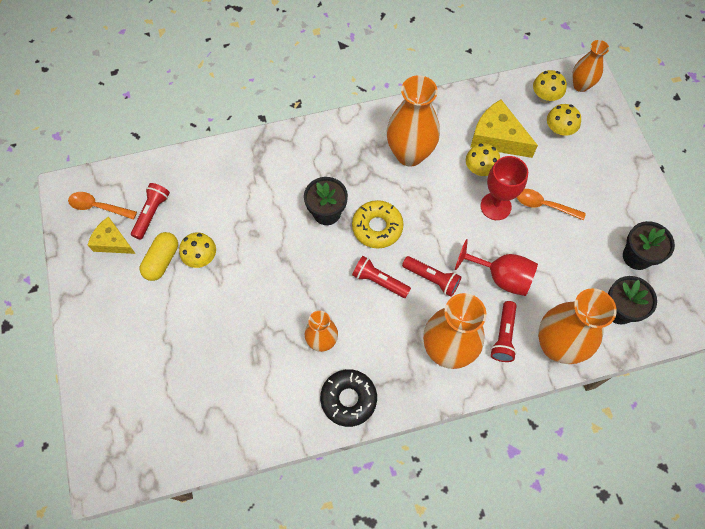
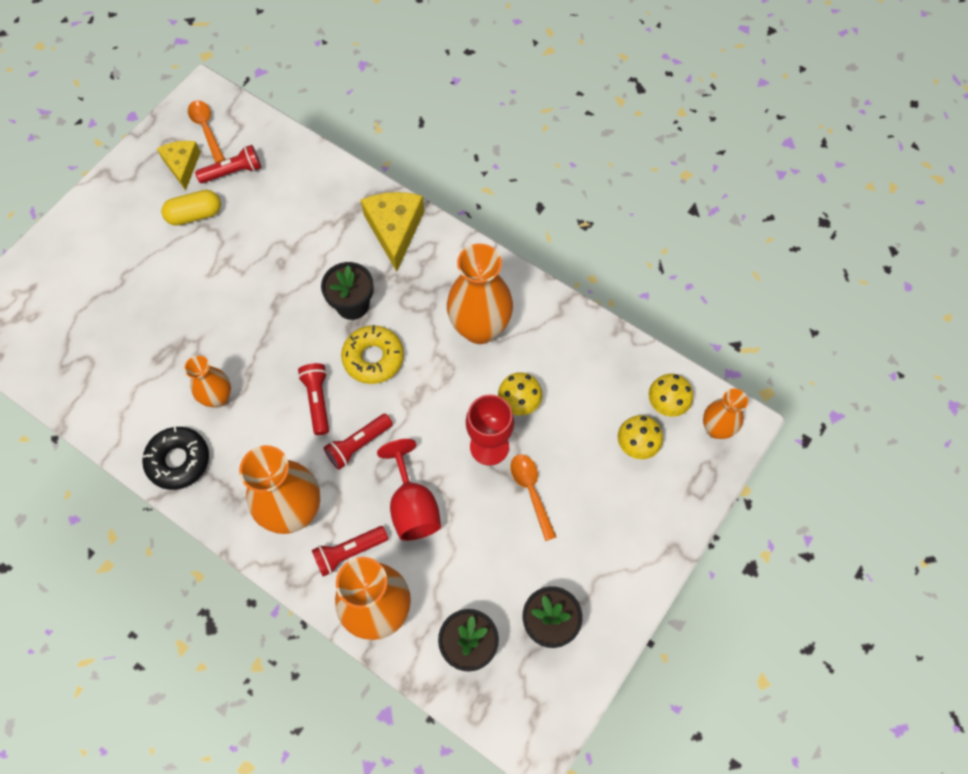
camera: 50 degrees right, 0 degrees up
(201, 258) = (222, 241): yellow mushroom -> none
(432, 279) = (358, 445): red flashlight -> red flashlight turned 60 degrees clockwise
(497, 137) = (573, 393): yellow cheese -> yellow cheese (395, 230)

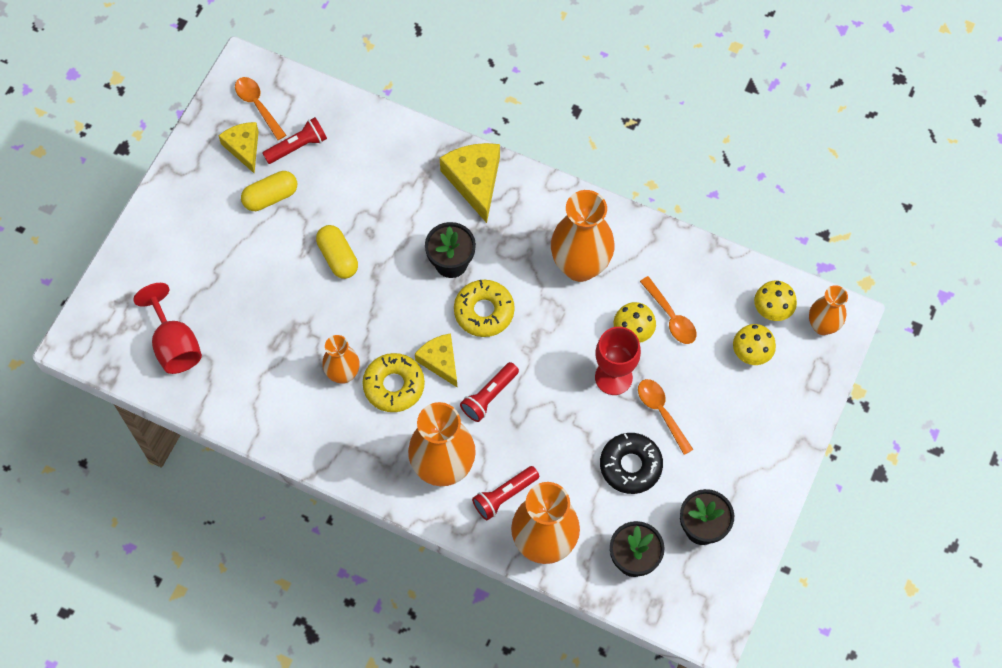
camera: 10 degrees left, 0 degrees up
(178, 461) = (321, 439): black donut -> black donut (630, 466)
(244, 282) = (338, 257): none -> yellow capsule
(265, 418) = (394, 385): none -> yellow donut
(317, 401) = (440, 361): red flashlight -> yellow cheese
(413, 506) = (554, 444): red goblet -> red goblet (175, 344)
(561, 394) = (671, 317): none -> orange spoon

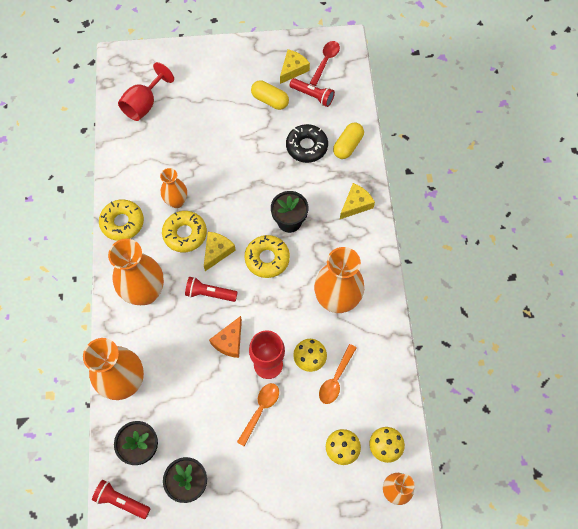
camera: 60 degrees right, 0 degrees up
(257, 105) = (325, 61): orange spoon -> red spoon
(332, 450) = (122, 223): none -> yellow donut
(338, 257) = (253, 157): yellow capsule -> yellow capsule (348, 146)
(475, 181) = (356, 204): yellow cheese -> yellow cheese, size x0.65
(504, 496) = (145, 340): red flashlight -> red flashlight (121, 501)
(562, 404) = (229, 341): none -> orange cheese
(630, 466) = (209, 410): black donut -> black donut (306, 147)

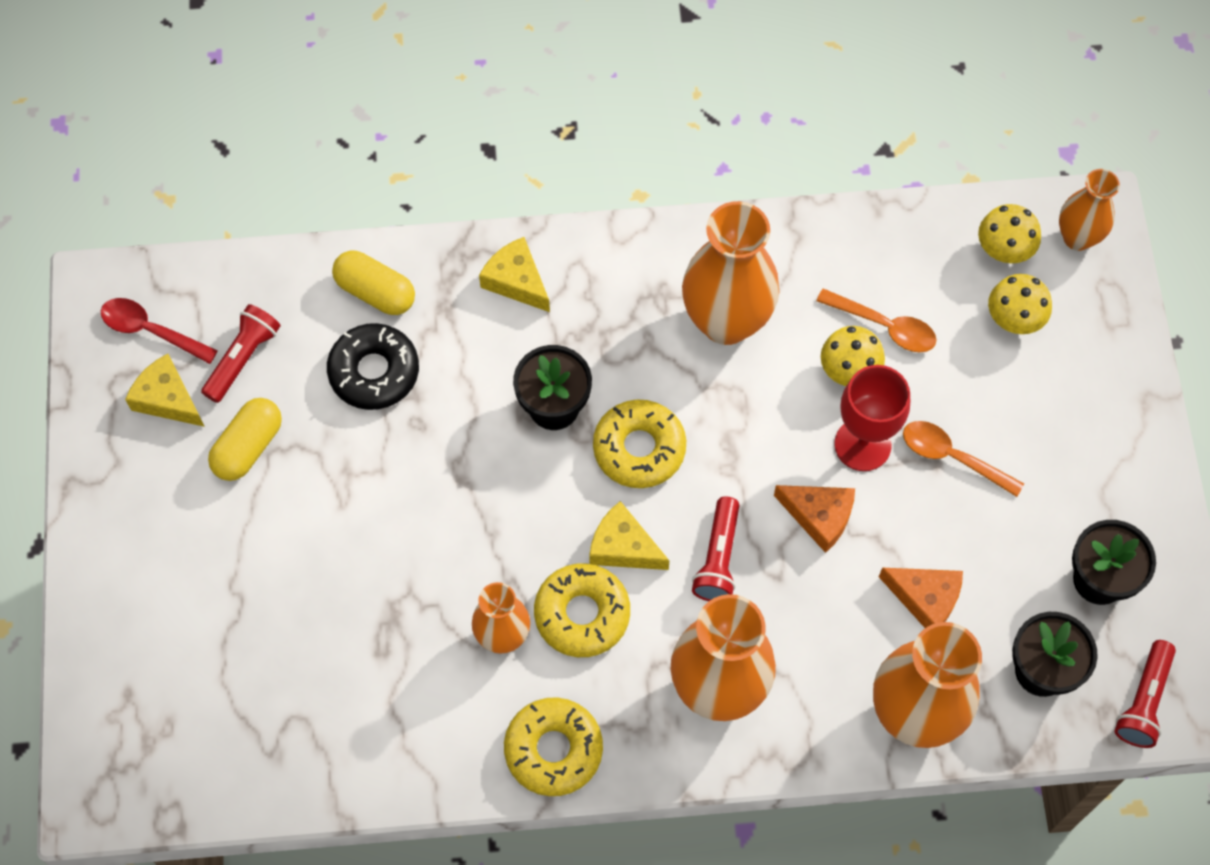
camera: 90 degrees left, 0 degrees up
(144, 104) = (240, 725): red goblet -> none
(183, 391) = (925, 599): none -> orange cheese

